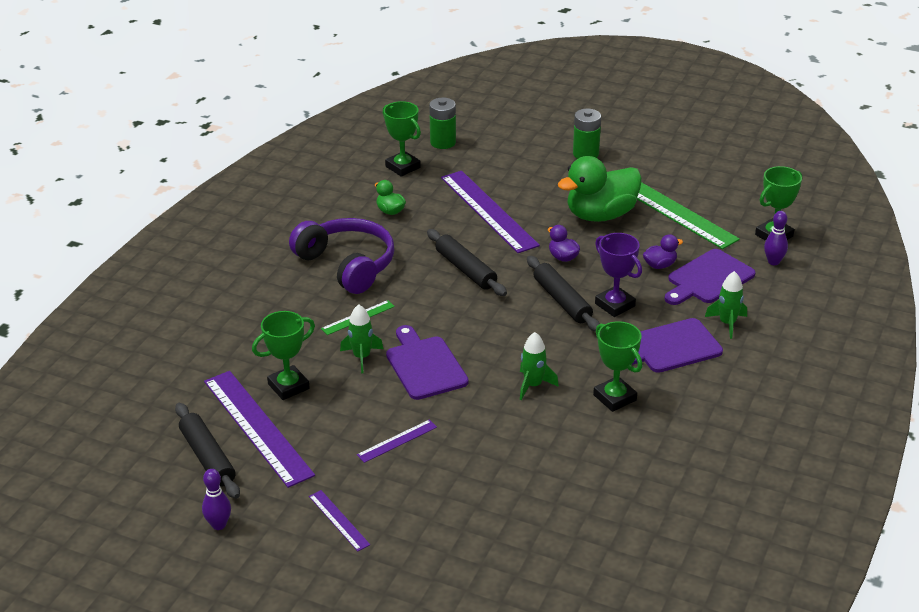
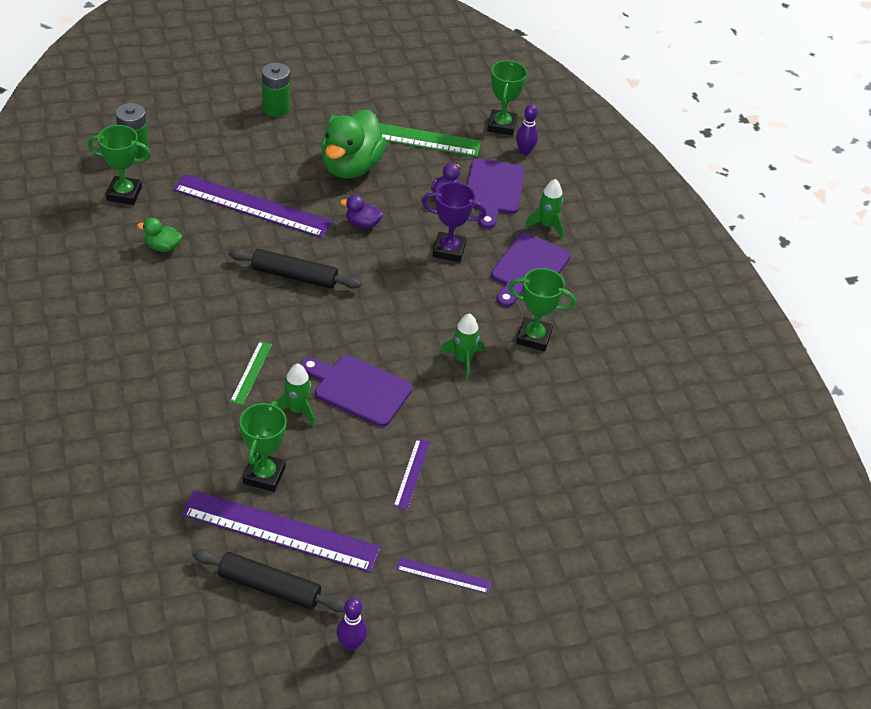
camera: 45 degrees left, 10 degrees up
(347, 265) = (183, 323): purple headphones -> none
(562, 301) = (404, 267): black rolling pin -> none

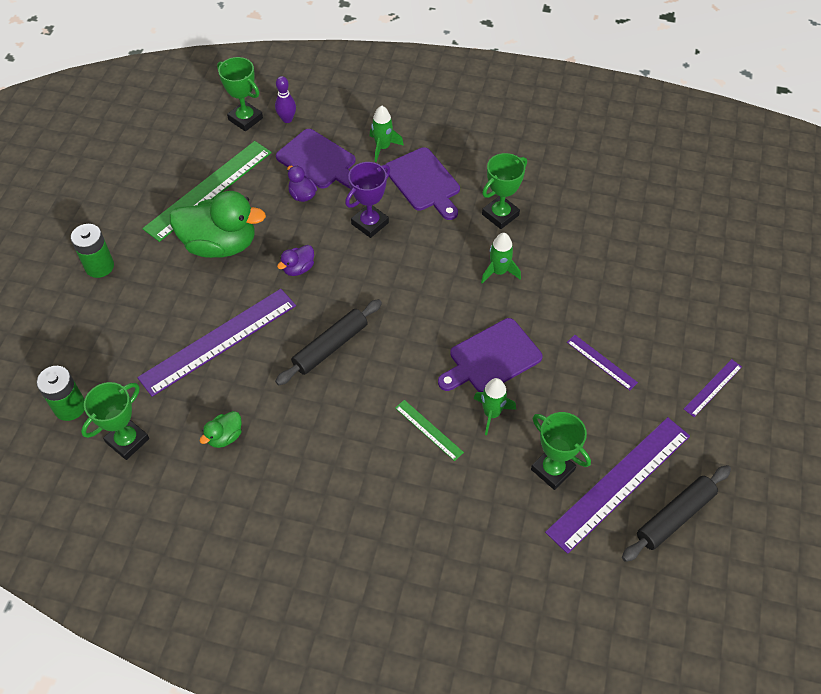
camera: 55 degrees left, 10 degrees up
(351, 167) = (220, 244): green duck -> green duck turned 45 degrees counterclockwise
(351, 644) = (754, 481): purple bowling pin -> none

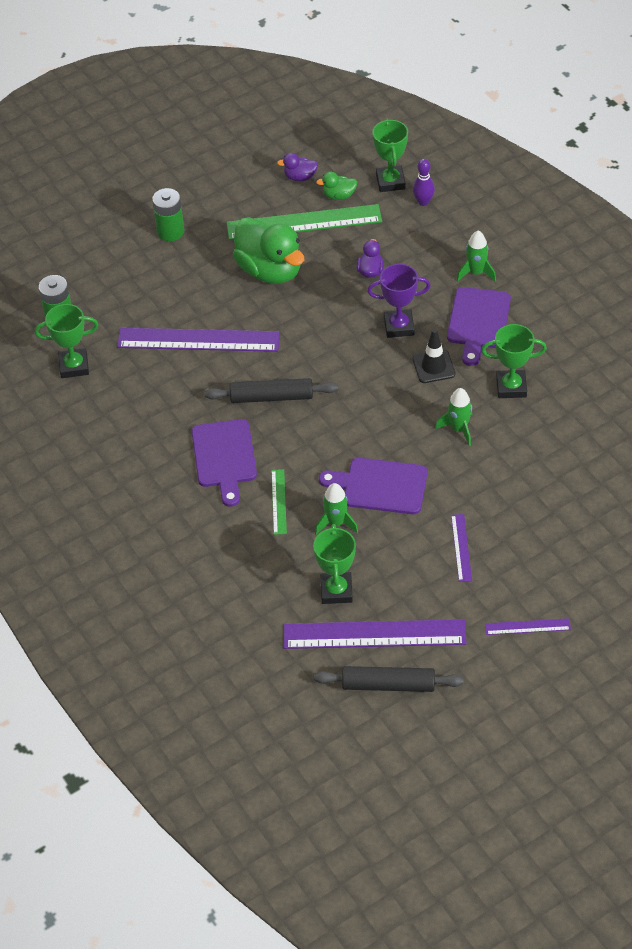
camera: 45 degrees right, 5 degrees down
(225, 436) = (138, 408): green duck -> green duck (339, 195)
(298, 268) = (308, 325): purple duck -> purple duck (300, 177)
(319, 161) = (412, 252): purple cutting board -> purple cutting board (224, 457)
(429, 237) = (433, 366): none -> black traffic cone

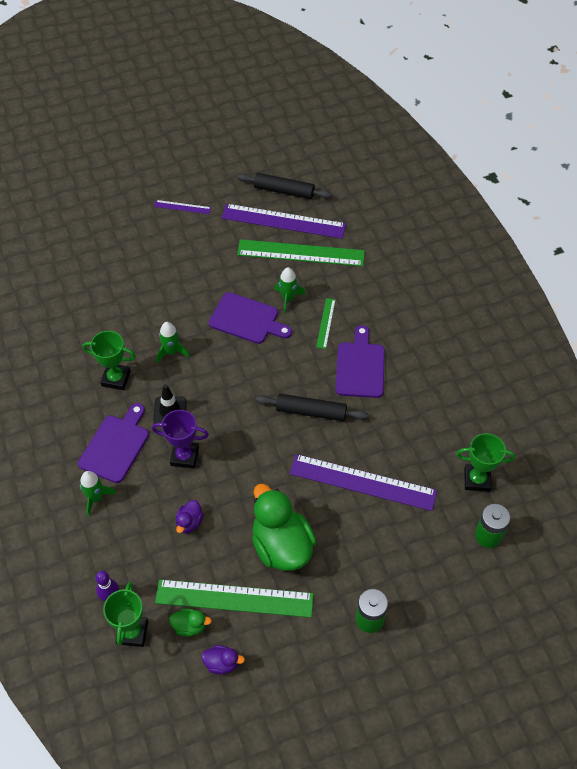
camera: 170 degrees left, 5 degrees up
(336, 590) = (301, 253): green trophy -> green ruler
(461, 547) = (205, 264): purple ruler -> none

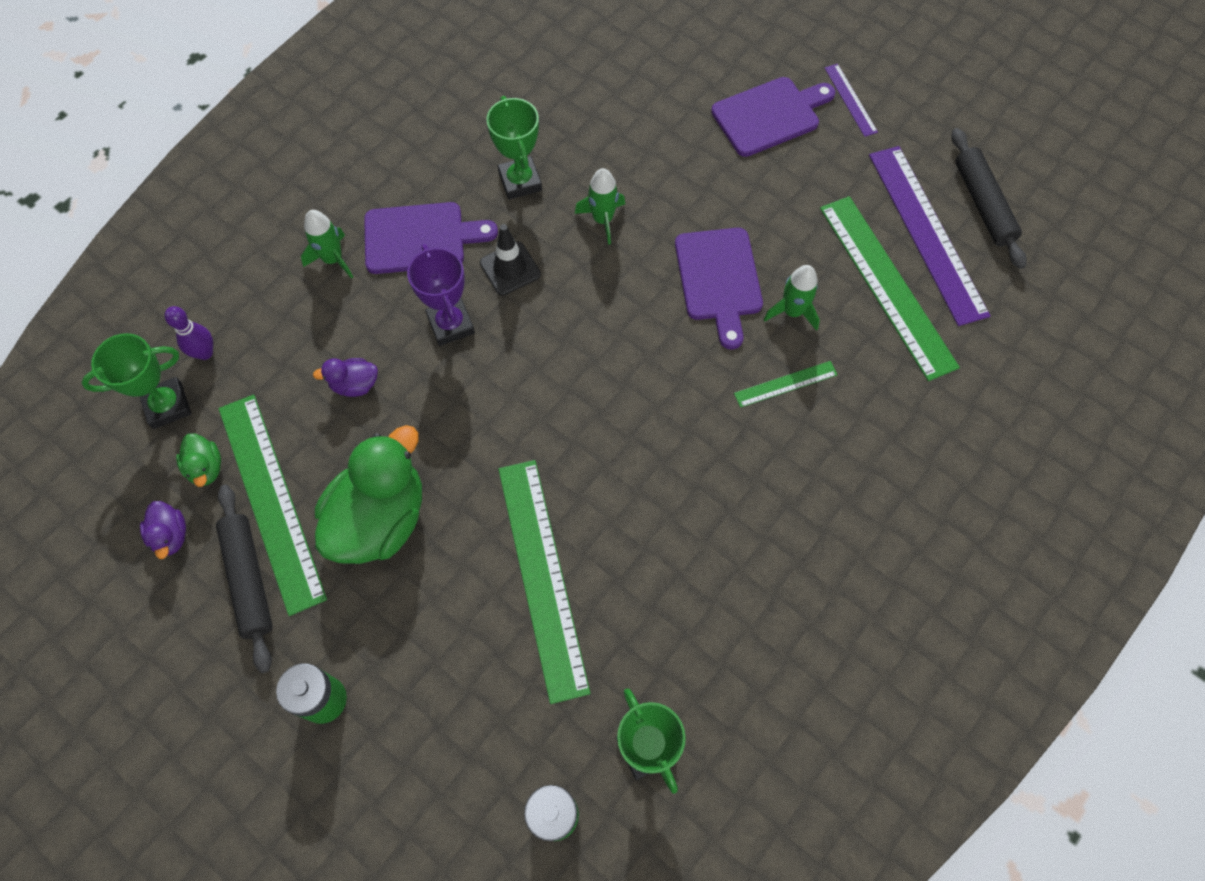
camera: 60 degrees right, 10 degrees up
(311, 411) = (618, 444): black rolling pin -> black rolling pin (249, 579)
(360, 367) = (740, 471): purple cutting board -> purple cutting board (769, 115)
(362, 482) = (542, 576): purple ruler -> green ruler

